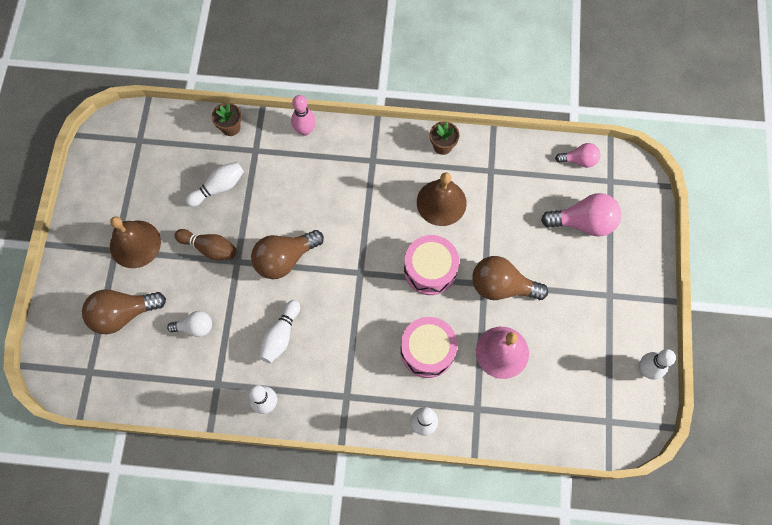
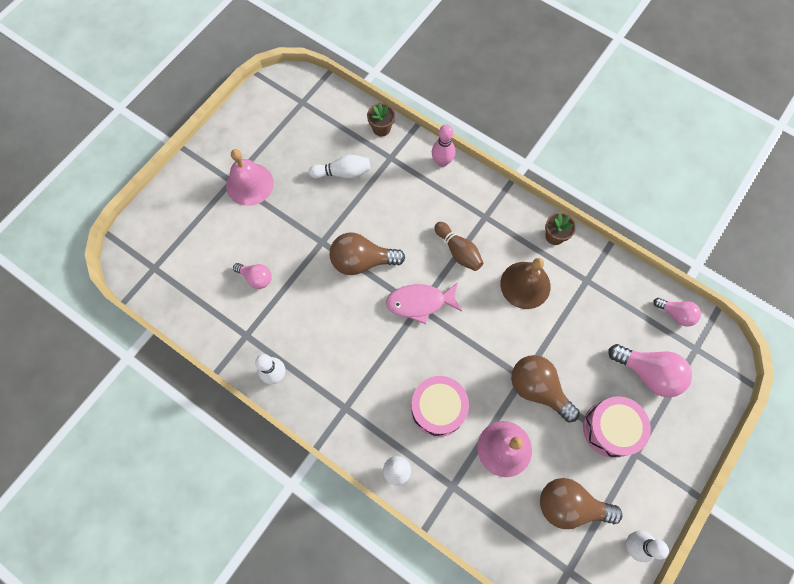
camera: 30 degrees right, 0 degrees up
(123, 314) = (207, 236): brown light bulb -> brown light bulb (569, 505)
(135, 244) = (249, 184): brown bell -> pink bell
(195, 327) = (256, 278): white light bulb -> pink light bulb
(209, 248) = (306, 219): brown bowling pin -> brown bowling pin (458, 251)
(280, 336) = (320, 324): white bowling pin -> none
(359, 268) = (420, 303): none -> pink fish
(430, 270) = (481, 338): pink drum -> pink drum (610, 429)

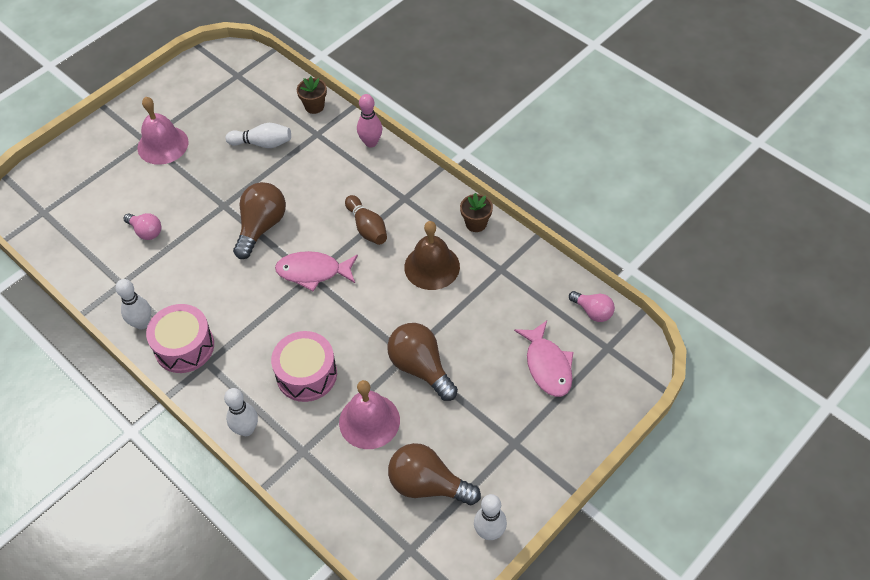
camera: 10 degrees right, 15 degrees down
(362, 261) = (261, 227): brown light bulb -> brown light bulb turned 105 degrees clockwise
(610, 429) = (492, 415): pink drum -> pink drum (184, 347)
(648, 373) = (547, 365): pink light bulb -> pink fish

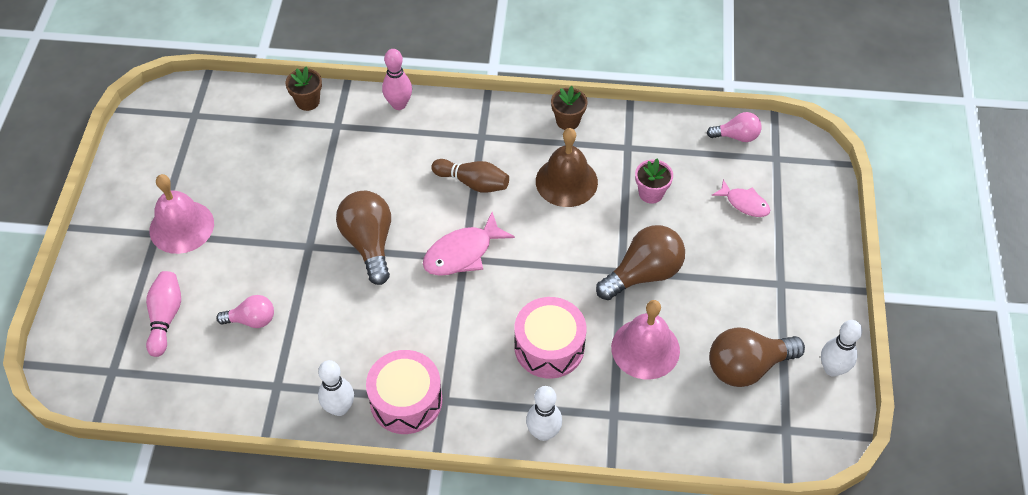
camera: 40 degrees left, 0 degrees up
(101, 197) = (165, 317): none -> pink bowling pin
(262, 143) = (289, 165): white bowling pin -> none
(421, 368) = (643, 274): brown light bulb -> brown light bulb turned 135 degrees clockwise
(484, 313) = (651, 193): none -> pink flower pot
(547, 365) = (744, 203): pink fish -> pink fish, size x0.63

